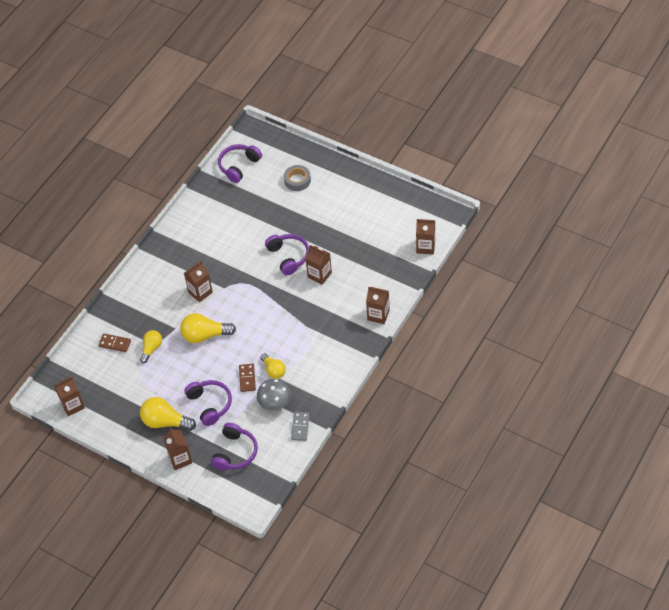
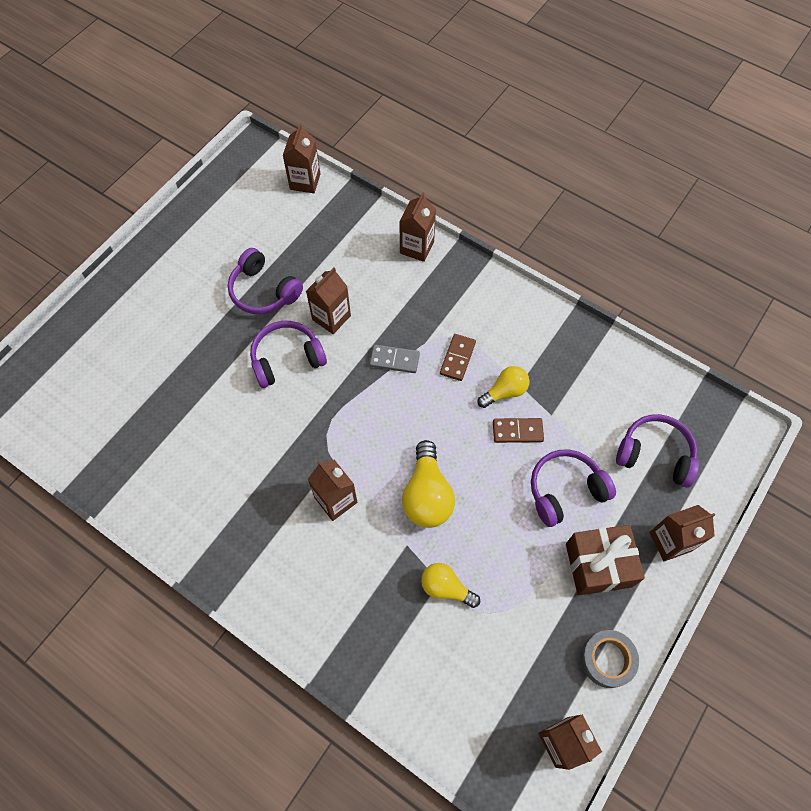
camera: 90 degrees left, 10 degrees up
(115, 343) = (428, 657): brown domino -> brown domino (457, 358)
(165, 422) = (598, 565): yellow light bulb -> brown gift
(239, 166) = (72, 427): purple headphones -> purple headphones (263, 291)
(275, 403) = (564, 393): grey mushroom -> none
(297, 180) = (132, 337): grey tape -> grey tape (607, 659)
(300, 427) = (608, 360): grey domino -> grey domino (394, 360)

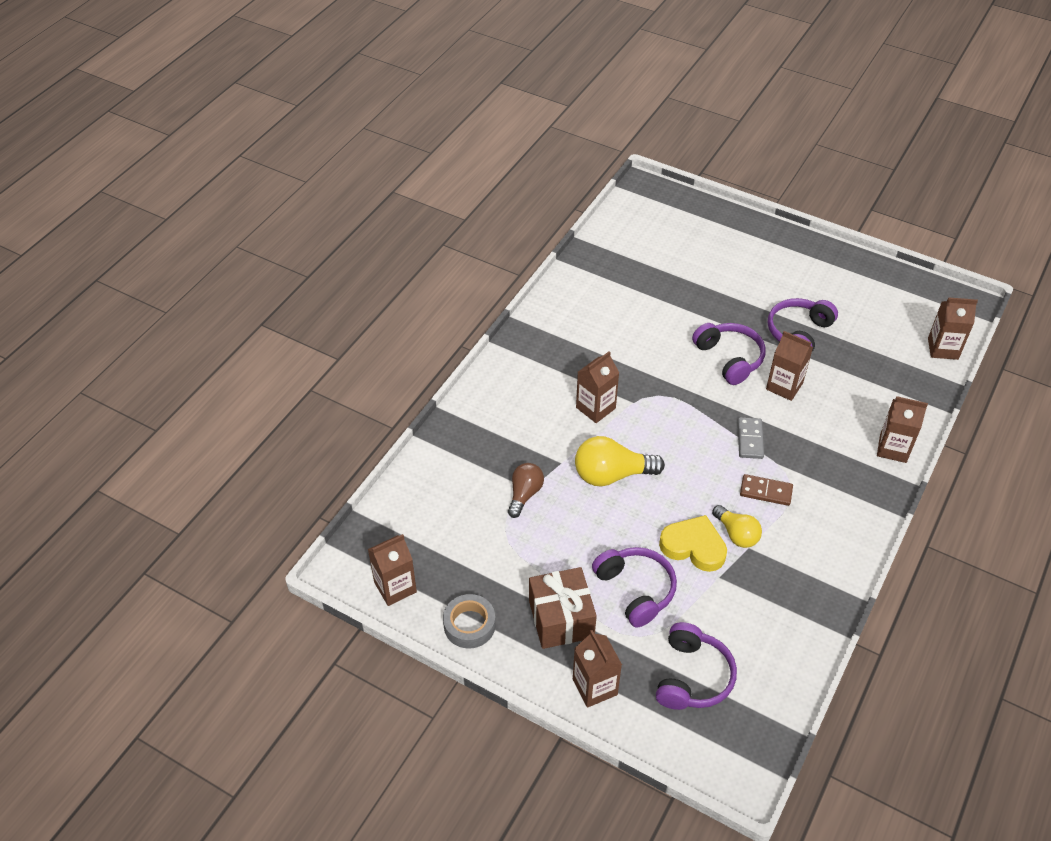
camera: 85 degrees right, 15 degrees down
(446, 588) = (524, 494): yellow light bulb -> brown light bulb
(517, 431) = (693, 546): brown domino -> yellow heart

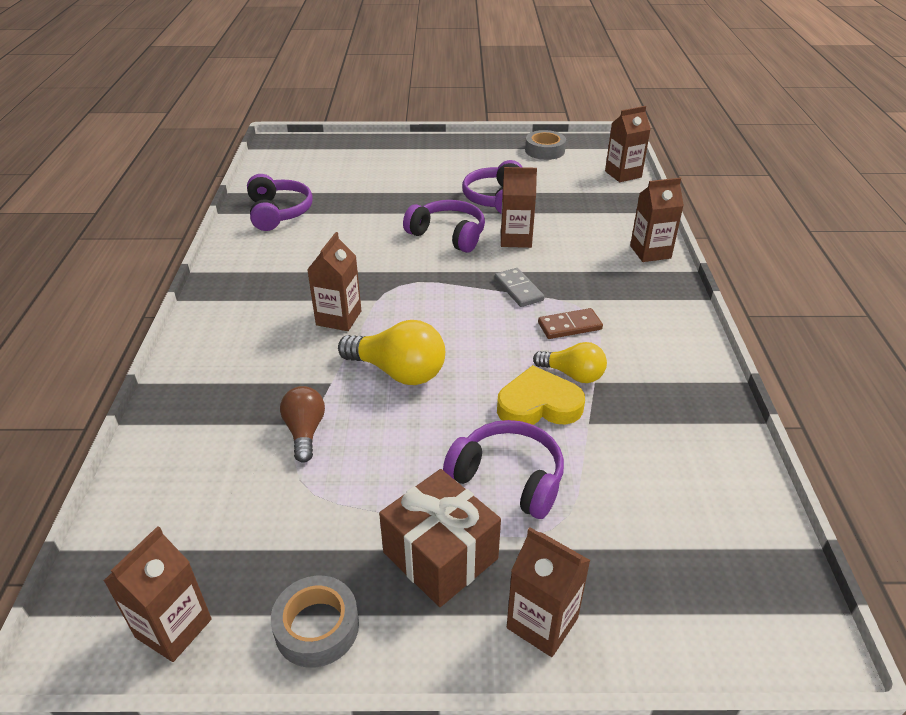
camera: 30 degrees left, 10 degrees down
(612, 475) = (398, 372): yellow light bulb -> yellow light bulb turned 120 degrees counterclockwise
(692, 676) = (647, 545): purple headphones -> purple headphones (278, 212)
(888, 288) = (544, 150): none -> grey tape

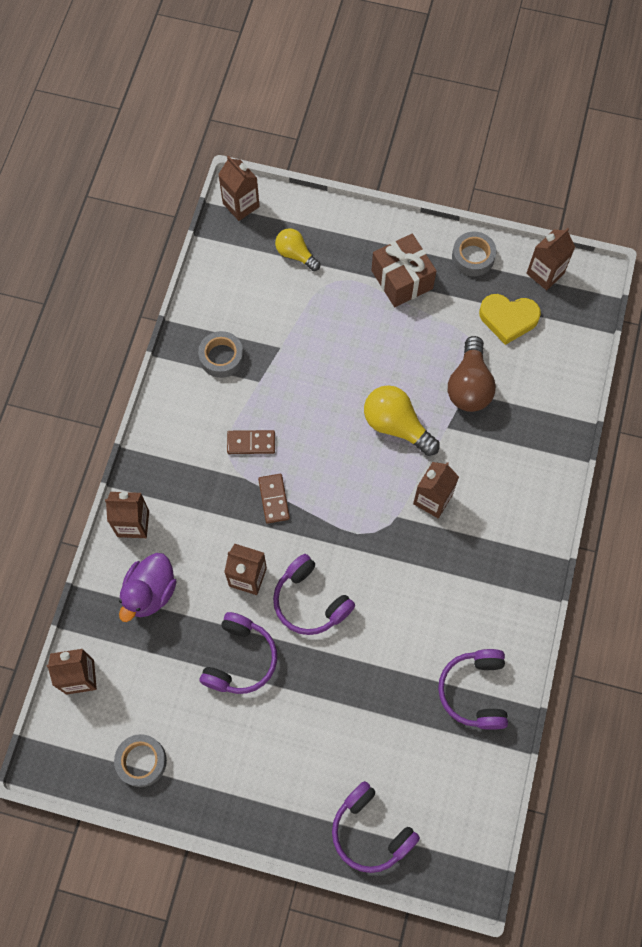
camera: 165 degrees left, 30 degrees up
(305, 432) = (469, 385): brown light bulb -> brown light bulb, size x1.57
(508, 477) = (348, 319): purple headphones -> purple headphones (370, 831)
(518, 289) = (273, 499): grey domino -> brown domino
(538, 405) = (307, 370): yellow heart -> yellow heart (508, 319)
(542, 623) = (360, 233): brown carton -> brown carton (241, 205)
(572, 374) = (271, 392): yellow light bulb -> yellow light bulb (295, 254)
(600, 218) = (150, 592): none -> purple duck
(659, 396) = (221, 357): none -> grey tape

